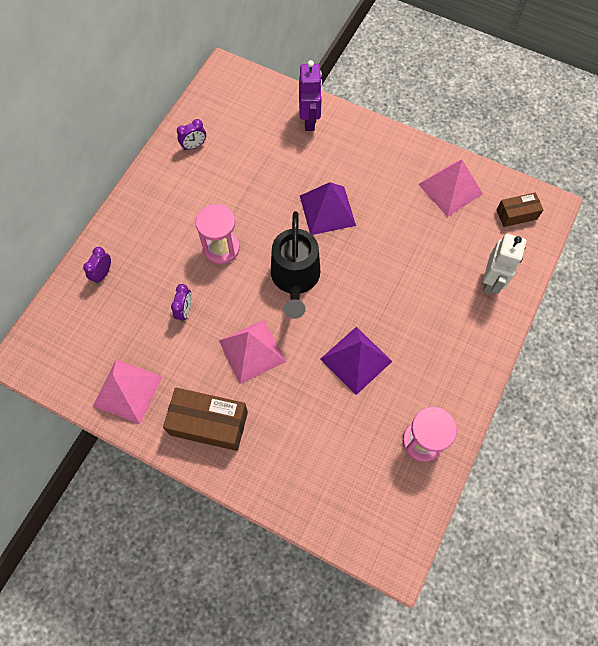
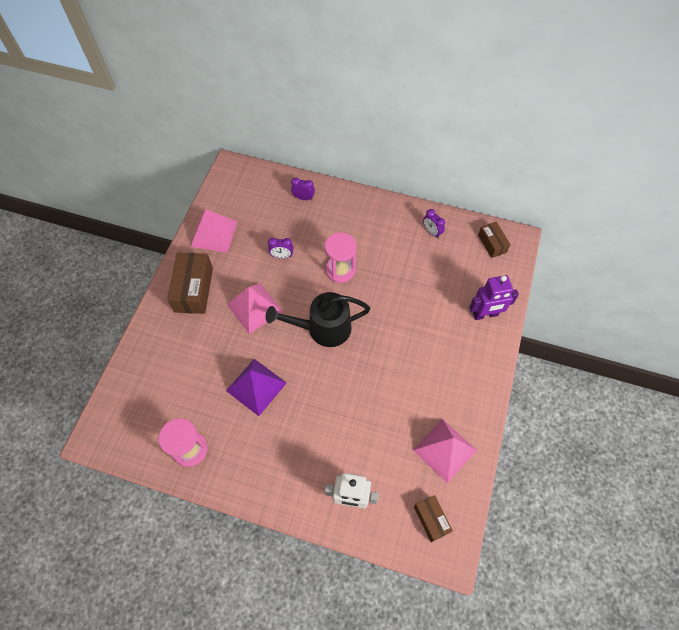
camera: 80 degrees right, 5 degrees down
(225, 94) = (492, 244): none -> brown box
(327, 210) = (394, 343): purple pyramid -> none

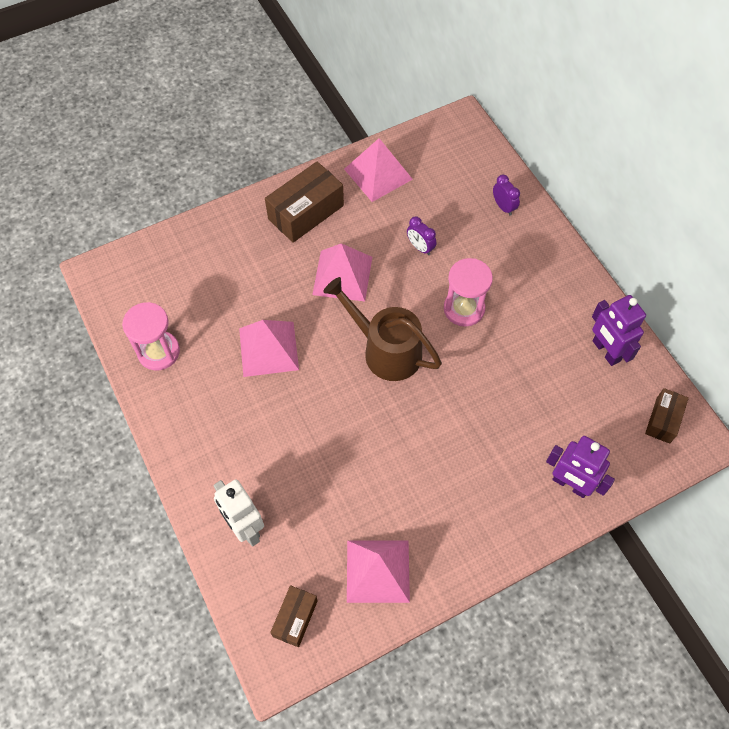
camera: 45 degrees right, 0 degrees up
(256, 386) = (268, 348): purple pyramid -> pink pyramid
(323, 328) = (385, 350): black watering can -> brown watering can
(431, 232) = (605, 351): purple clock -> purple robot

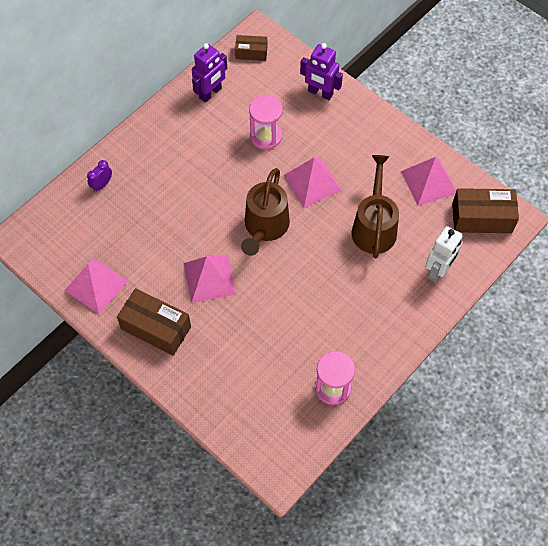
camera: 110 degrees left, 0 degrees up
(268, 348) = (296, 307): pink pyramid -> pink pyramid (312, 182)
(295, 618) = (482, 218): brown box -> brown box, size x1.72
(337, 473) = (374, 227): none -> brown watering can
(420, 247) = (162, 231): purple clock -> none
(464, 309) = (208, 187): pink hourglass -> pink hourglass (266, 136)
(570, 484) = (320, 93): purple robot -> purple robot turned 105 degrees clockwise

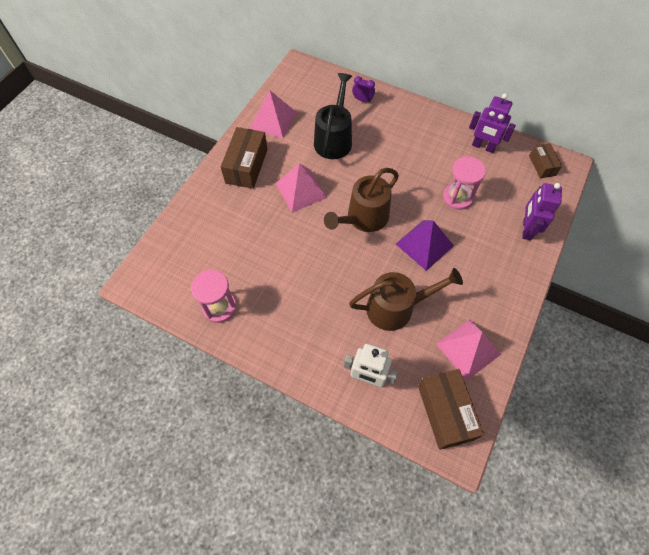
camera: 75 degrees right, 0 degrees up
(149, 228) = (334, 139): none -> black watering can
(265, 227) = (363, 218): brown watering can -> brown watering can turned 45 degrees counterclockwise
(312, 182) = (424, 244): pink pyramid -> purple pyramid

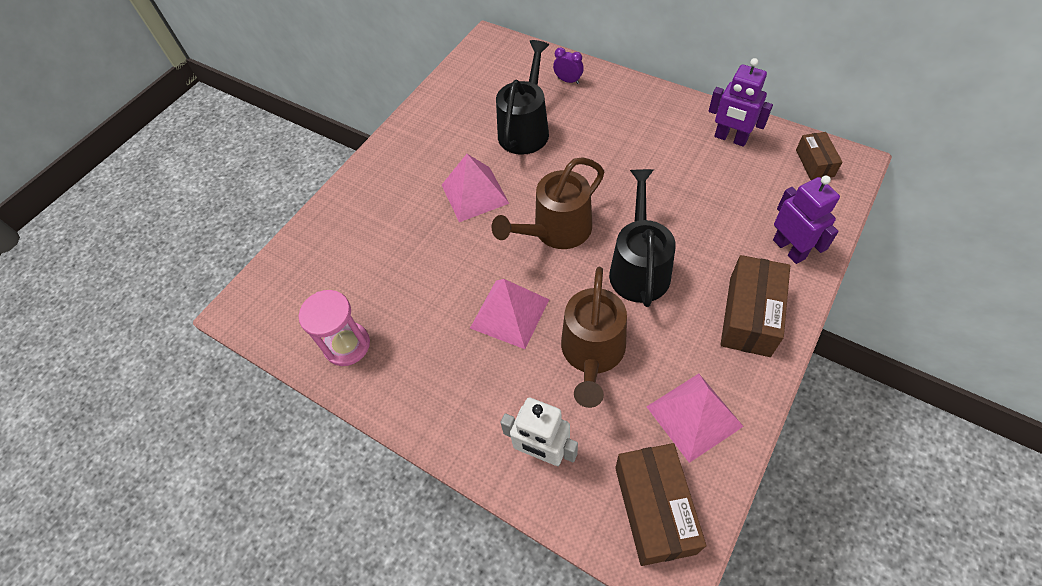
camera: 10 degrees right, 5 degrees down
(246, 166) = (406, 163): brown box -> brown box (749, 316)
(273, 120) = (448, 106): pink pyramid -> pink pyramid (510, 313)
(396, 307) = (592, 353): brown watering can -> brown watering can turned 105 degrees clockwise
(424, 244) = (639, 267): purple pyramid -> black watering can
(457, 197) = (690, 205): pink hourglass -> none
(526, 229) = (789, 249): purple robot -> purple robot turned 135 degrees clockwise

